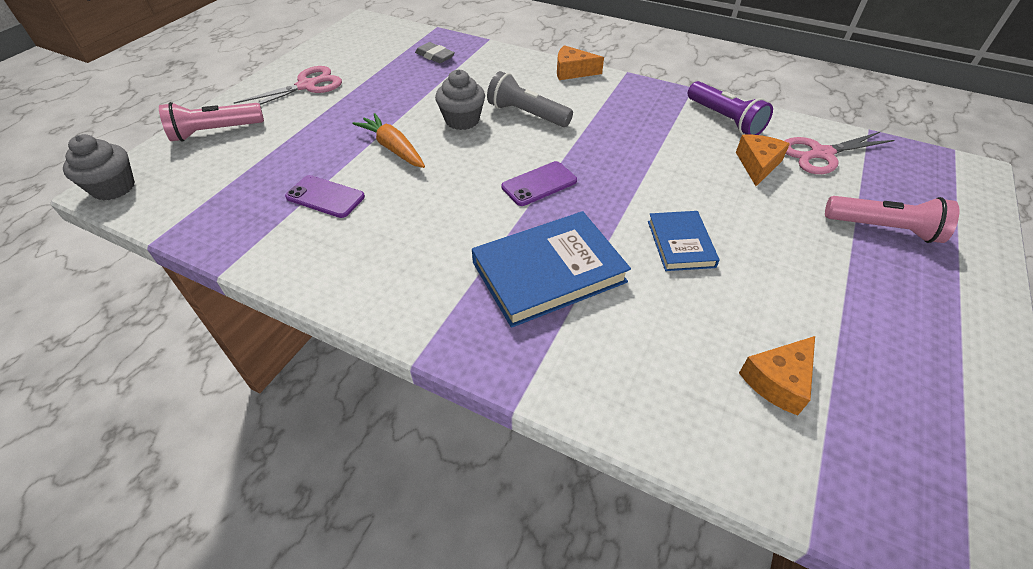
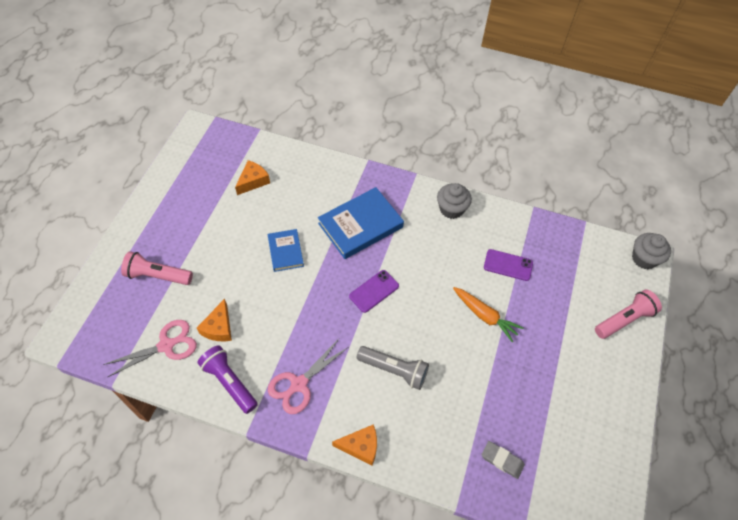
camera: 170 degrees right, 10 degrees up
(307, 86) = (595, 390): pink scissors -> pink scissors (299, 384)
(462, 120) = (444, 356): grey cupcake -> grey cupcake (451, 209)

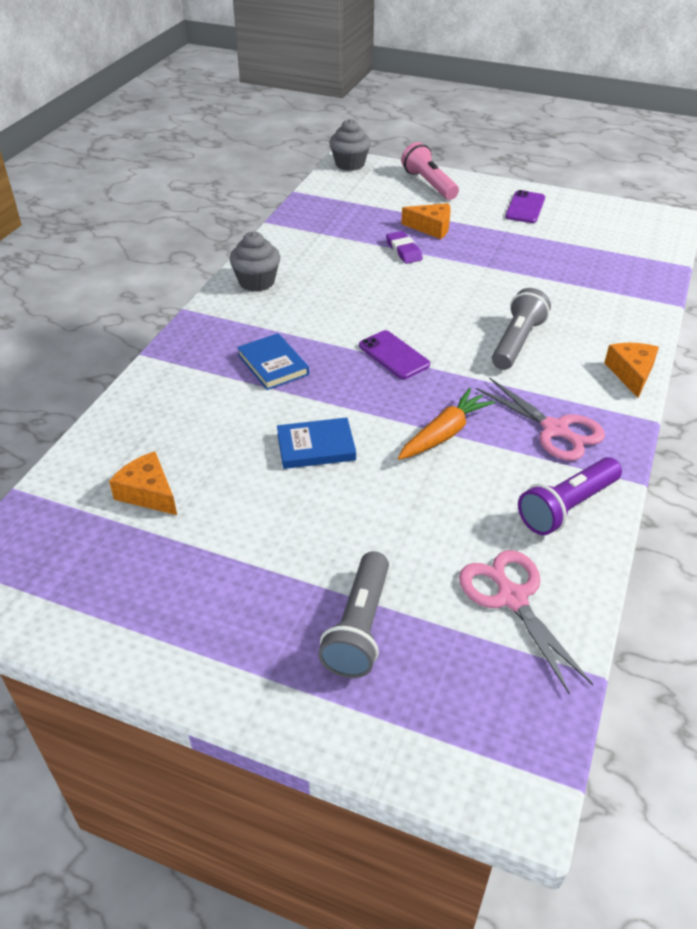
camera: 85 degrees left, 15 degrees down
(157, 275) = (359, 627): pink flashlight -> grey flashlight
(219, 327) = (468, 526): orange cheese -> orange cheese (431, 228)
(360, 225) = (273, 365): blue book -> blue book, size x0.58
(485, 316) = (430, 268): orange carrot -> orange carrot (444, 433)
(502, 460) = (615, 272): grey eraser -> none
(508, 265) = (354, 247): purple phone -> purple phone (525, 207)
(508, 298) = (404, 250): none -> purple eraser

